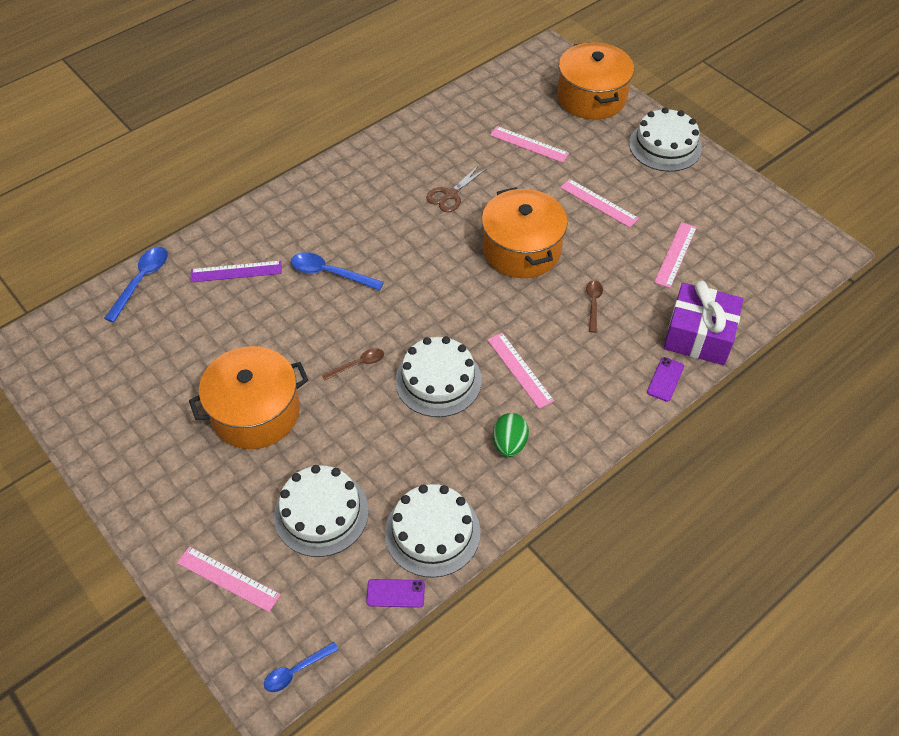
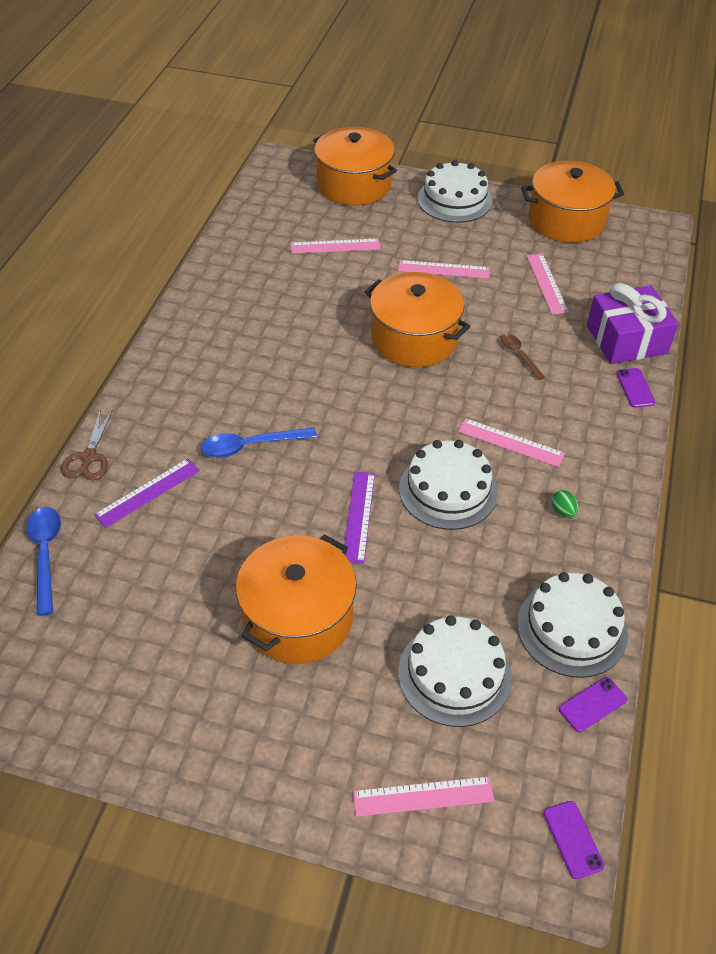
camera: 35 degrees left, 5 degrees down
(296, 671) = (573, 839): blue spoon -> purple phone
(358, 364) = (359, 516): brown spoon -> purple ruler
(450, 195) = (303, 320): brown scissors -> brown scissors (89, 457)
(509, 444) = (563, 511): green egg -> green egg, size x0.60
(748, 207) = (566, 220): none -> orange pot

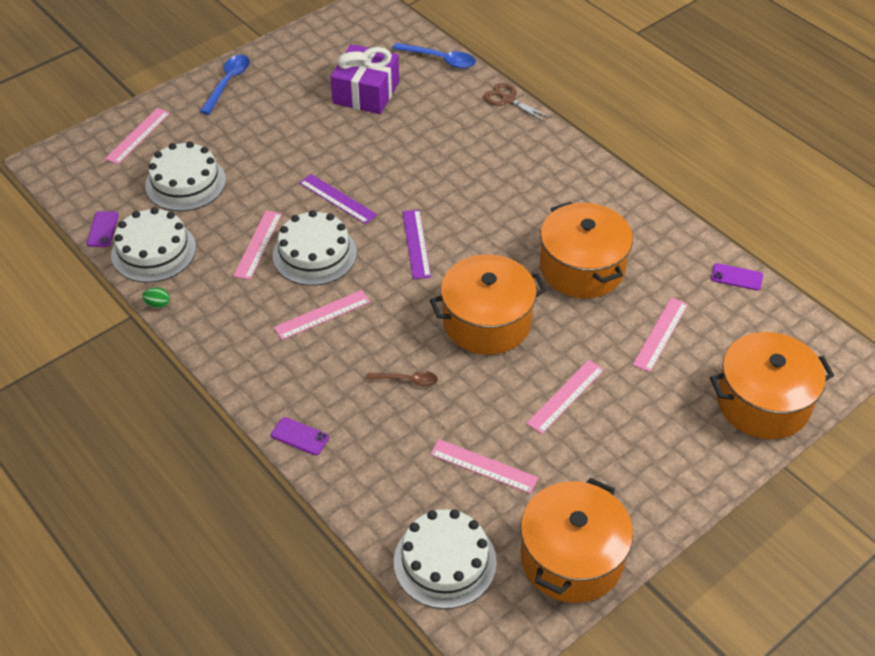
camera: 125 degrees right, 0 degrees up
(148, 492) = (452, 114): purple ruler -> purple ruler (416, 244)
(250, 446) = (450, 175): blue spoon -> blue spoon (228, 83)
(298, 617) = (291, 138): orange pot -> orange pot (582, 268)
(454, 200) = (679, 476): white cake -> white cake (445, 562)
(478, 542) = (258, 244): none -> pink ruler
(563, 511) = (236, 304): green egg -> green egg (158, 304)
(573, 839) = (54, 176): purple phone -> purple phone (736, 277)
(626, 339) = (358, 475): purple gift -> purple gift (366, 92)

